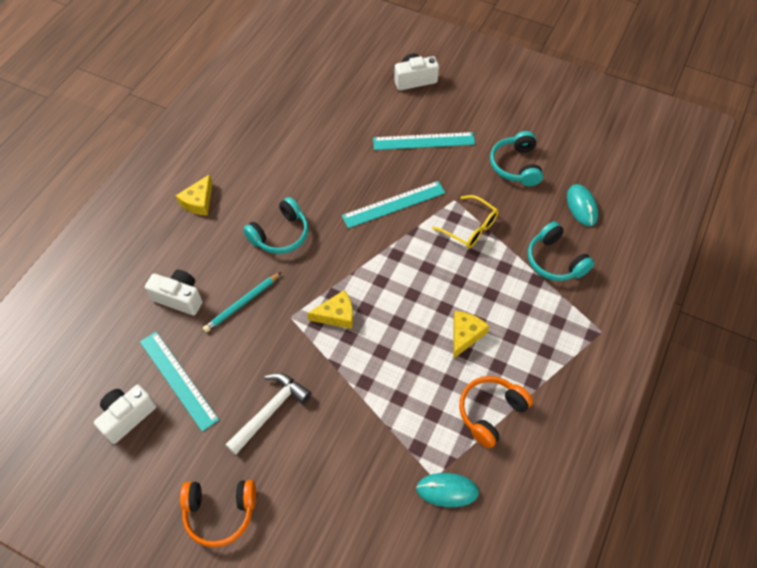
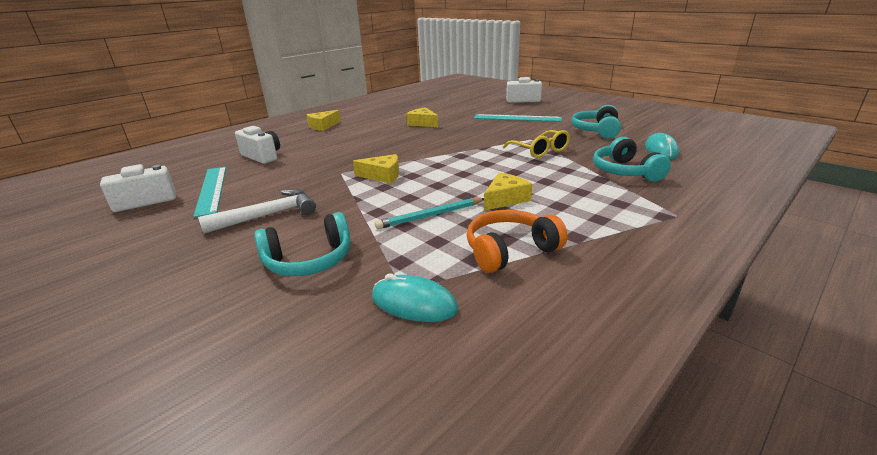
camera: 20 degrees right, 30 degrees down
(220, 512) = (139, 270): orange headphones -> none
(242, 303) = (307, 163): turquoise pencil -> turquoise pencil (430, 215)
(280, 234) = (370, 141): turquoise headphones -> turquoise headphones (309, 260)
(319, 174) = (423, 123): none -> yellow cheese
(394, 204) = (475, 137): turquoise ruler -> none

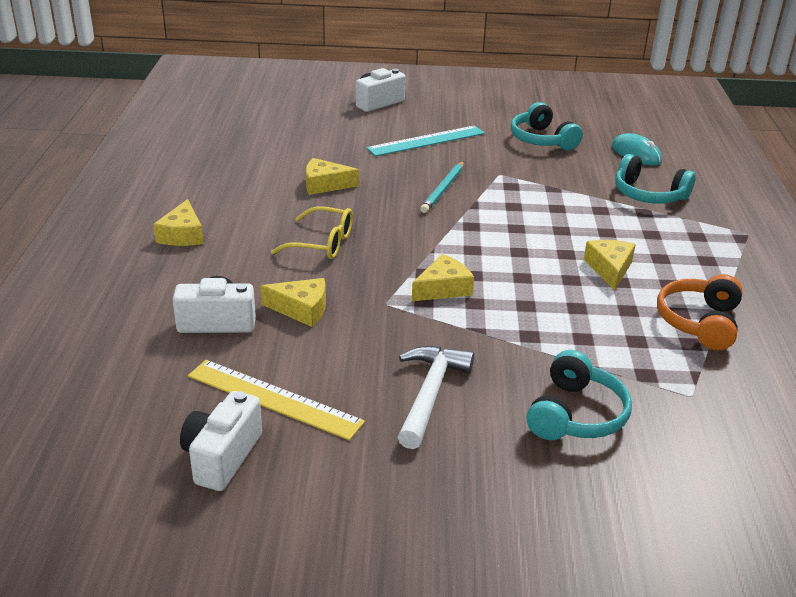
camera: 45 degrees left, 5 degrees up
(211, 189) = (274, 399): turquoise ruler -> yellow ruler
(302, 163) = (301, 309): none -> yellow cheese
(414, 303) = (717, 402): turquoise mouse -> none
(430, 215) = (583, 317): turquoise pencil -> turquoise pencil (443, 189)
(540, 151) = (536, 190): yellow glasses -> yellow glasses (323, 243)

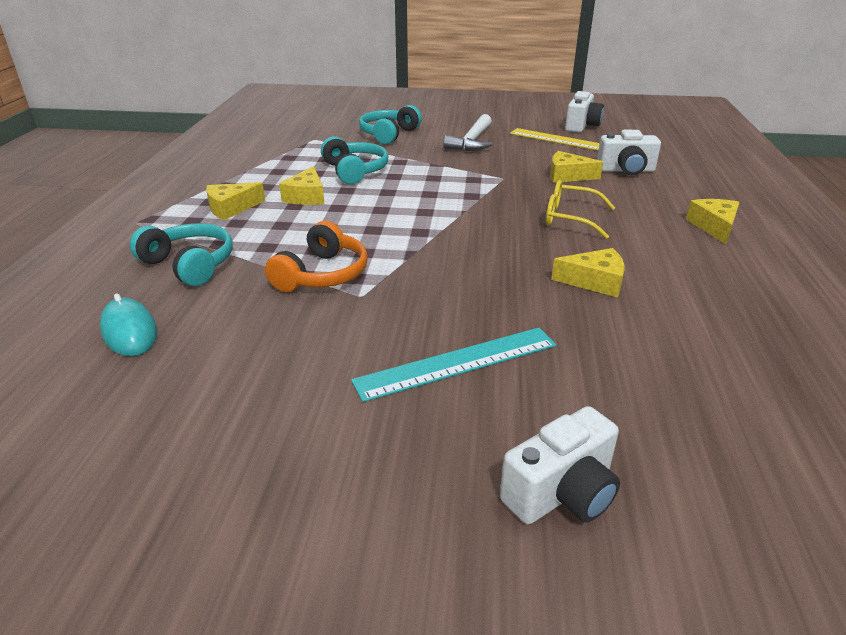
camera: 175 degrees left, 0 degrees up
(443, 189) = (442, 274): turquoise pencil -> none
(443, 288) = (457, 186): yellow cheese -> yellow cheese (231, 208)
(542, 140) = (257, 364): turquoise headphones -> turquoise headphones (355, 171)
(699, 322) = (269, 166): orange headphones -> orange headphones (322, 274)

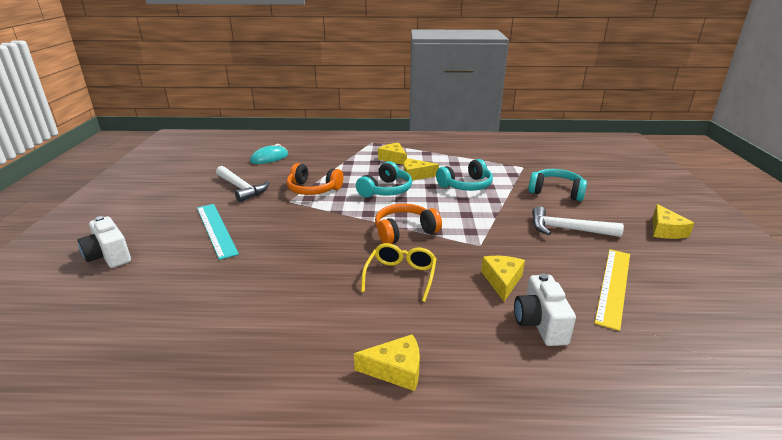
camera: 85 degrees right, 5 degrees down
(189, 265) = (326, 159): turquoise headphones -> turquoise headphones (386, 190)
(283, 353) = (241, 188): none -> white hammer
(472, 212) = (404, 231): none -> orange headphones
(581, 126) = (687, 303): white camera -> none
(594, 281) = (292, 280): yellow cheese -> yellow cheese (665, 230)

